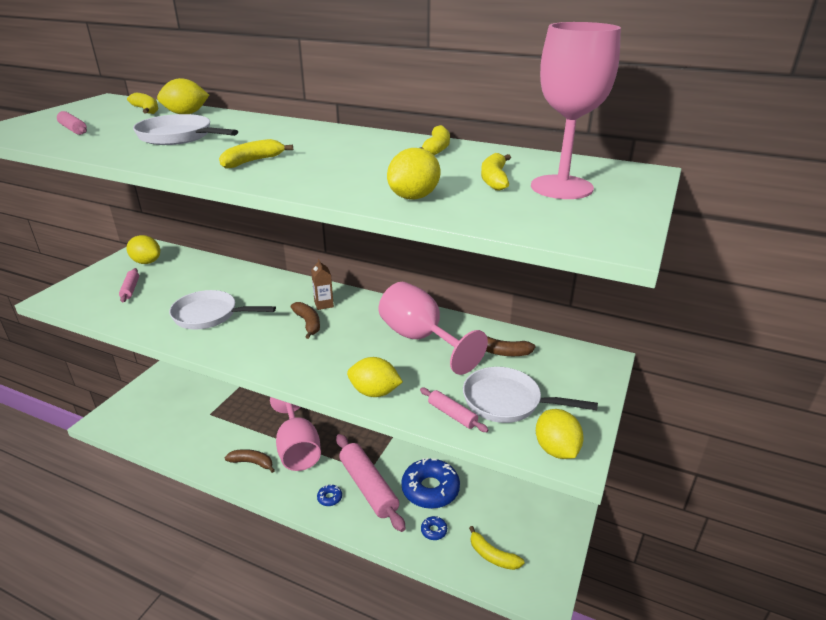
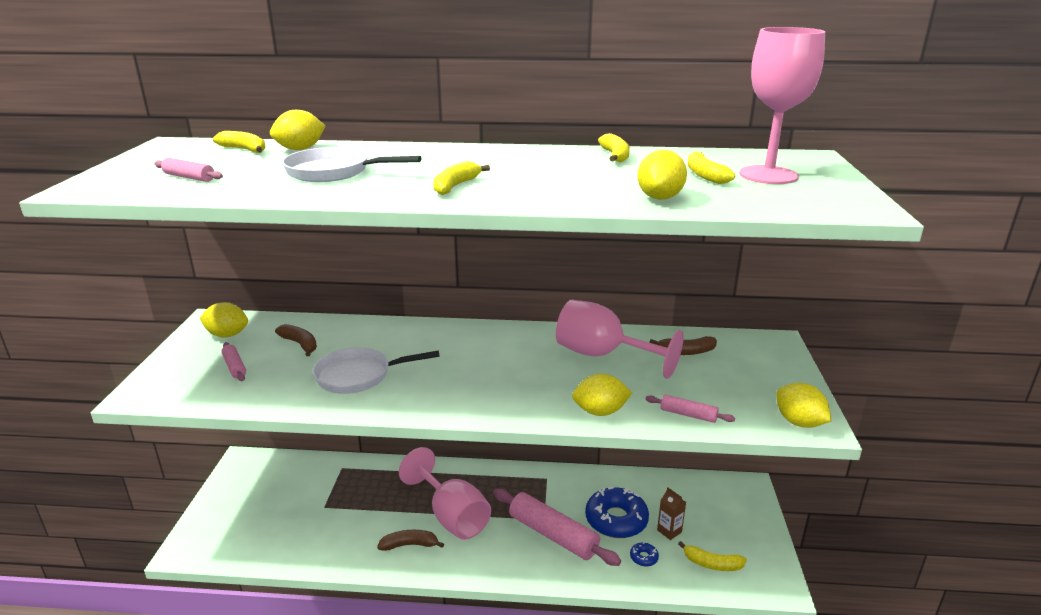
camera: 20 degrees left, 5 degrees down
(308, 323) = (476, 363): brown banana -> brown banana (300, 344)
(324, 304) = (477, 342): brown carton -> brown carton (669, 531)
(329, 498) = (519, 556): blue donut -> none
(507, 401) = (726, 393): white pan -> none

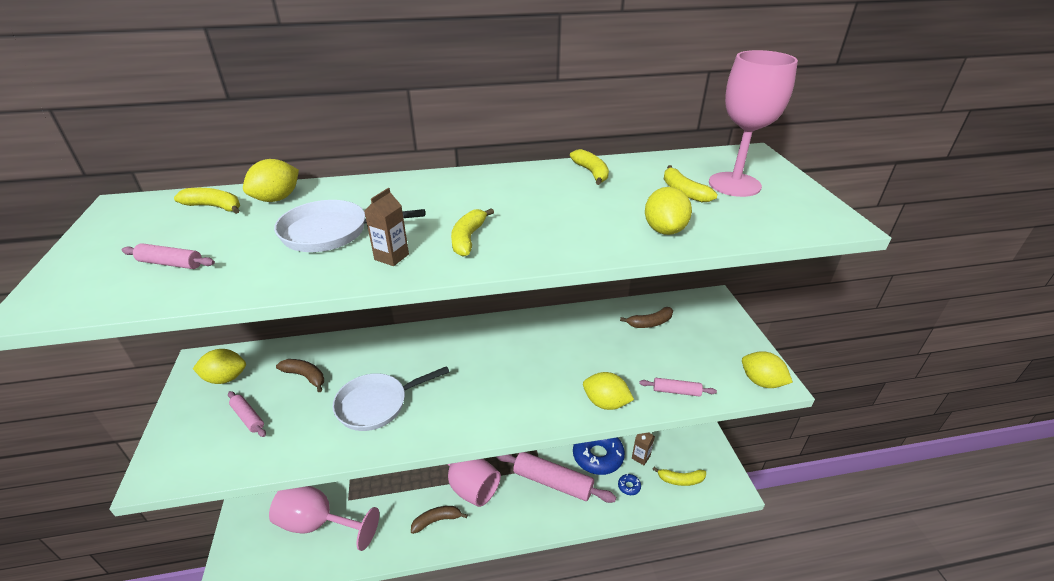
camera: 15 degrees left, 10 degrees up
(376, 190) = (391, 257): none -> brown carton
(600, 412) = (605, 403): yellow lemon -> yellow lemon turned 45 degrees clockwise
(602, 355) = (585, 339): pink goblet -> pink goblet (318, 523)

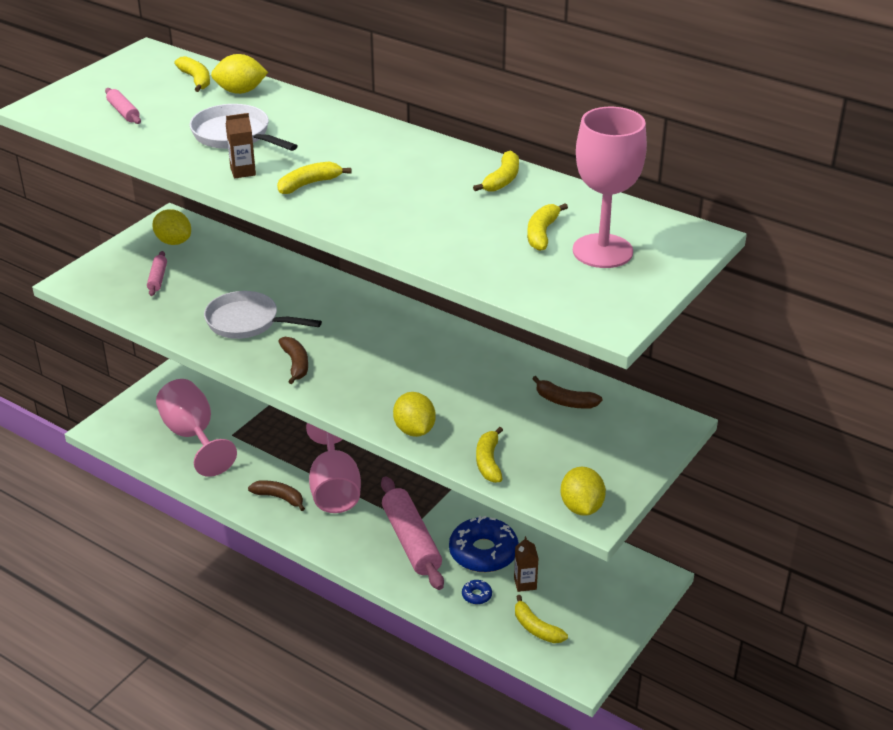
camera: 45 degrees right, 0 degrees up
(305, 376) = (225, 272): brown banana -> brown banana (295, 364)
(664, 230) = (455, 251): yellow lemon -> none
(676, 391) = (488, 462): pink rolling pin -> yellow banana

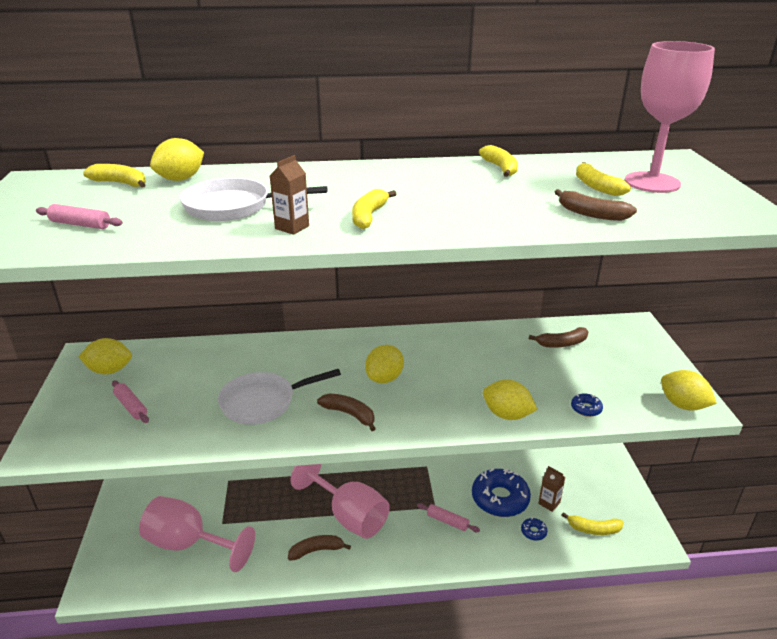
camera: 40 degrees left, 5 degrees down
(361, 350) = (384, 378): none -> yellow lemon
(411, 541) = (447, 521): pink rolling pin -> pink rolling pin, size x0.47
(475, 256) = (591, 214): none -> brown banana
(488, 462) = (586, 408): yellow banana -> blue donut

